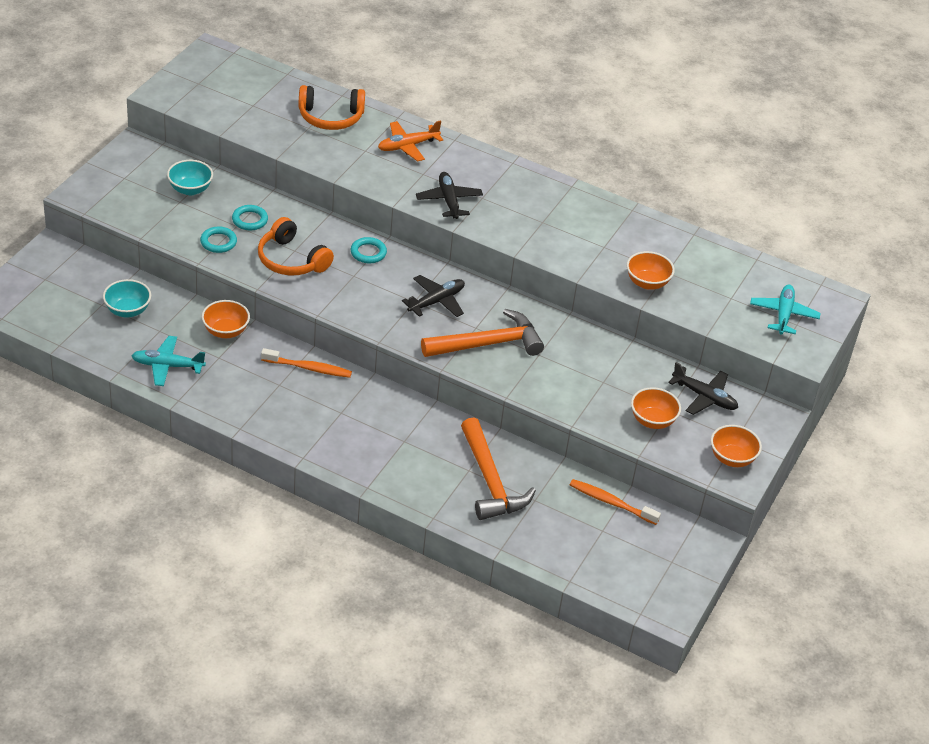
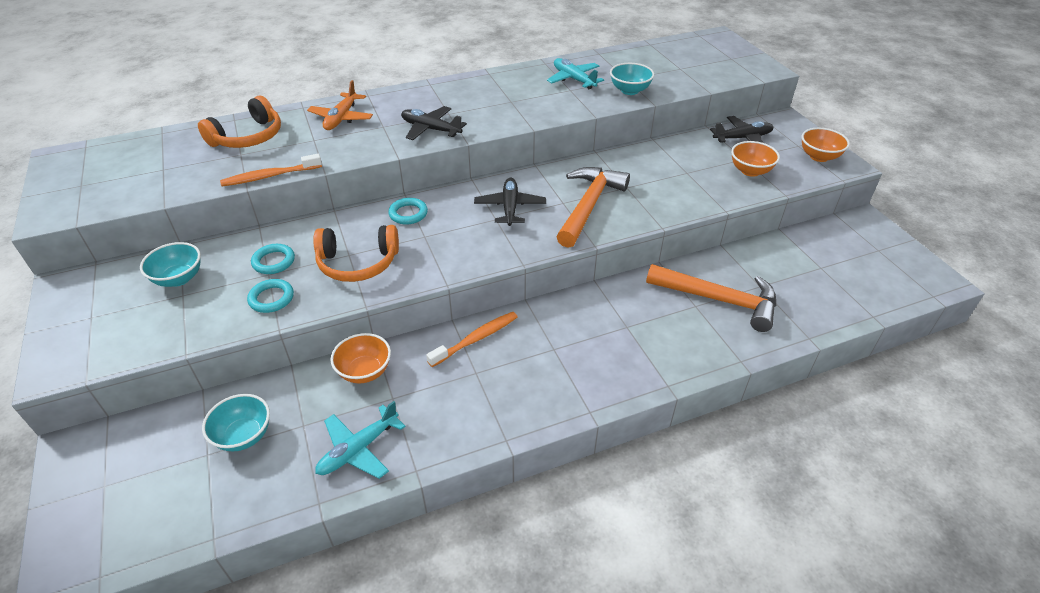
camera: 45 degrees left, 0 degrees up
(611, 502) = (791, 247): orange toothbrush -> orange toothbrush (270, 176)
(647, 283) = (629, 90): orange bowl -> turquoise bowl
(783, 314) = (717, 58): turquoise plane -> turquoise plane (573, 79)

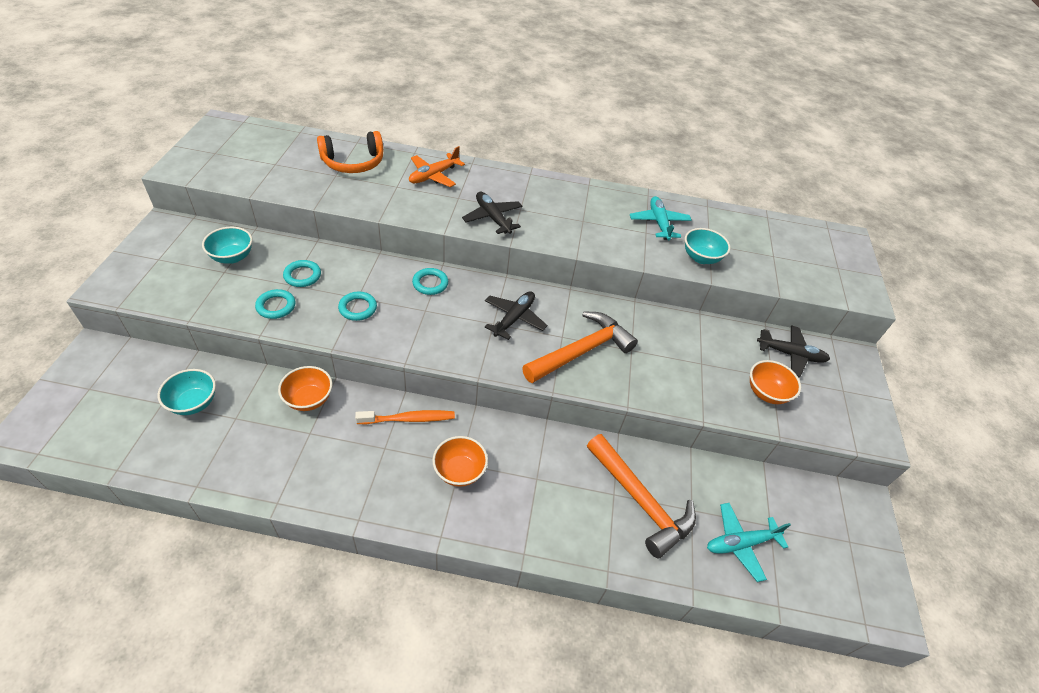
camera: 25 degrees right, 5 degrees up
(270, 176) = (339, 204): orange toothbrush -> none
(358, 263) = (358, 308): orange headphones -> turquoise ring
(358, 449) = (254, 460): turquoise plane -> turquoise plane (740, 543)
(819, 157) = (854, 413): orange bowl -> orange bowl (459, 471)

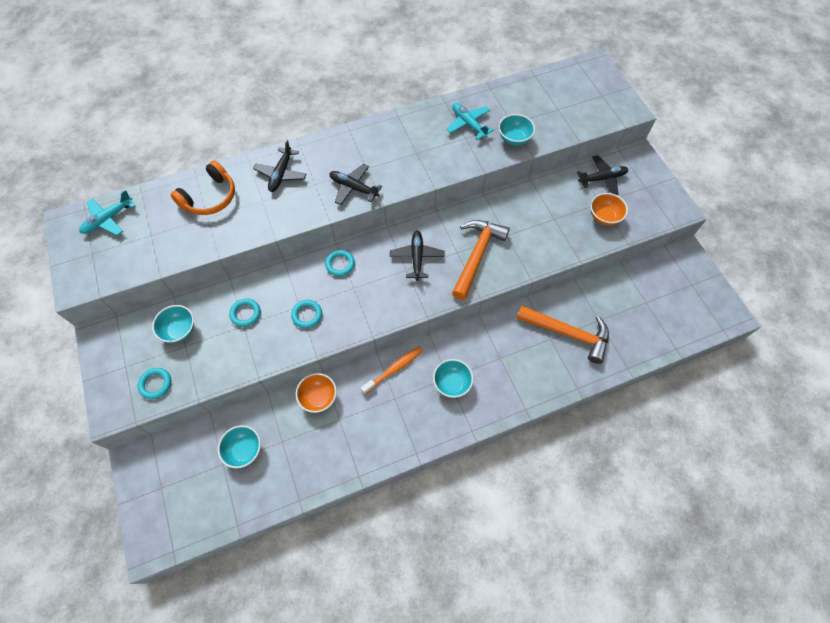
camera: 25 degrees left, 15 degrees up
(276, 306) = (249, 349): turquoise ring -> turquoise ring (155, 384)
(433, 176) = (281, 174): orange plane -> black plane
(459, 471) = (452, 383): orange bowl -> turquoise bowl
(740, 543) = (637, 324): turquoise plane -> turquoise plane (108, 219)

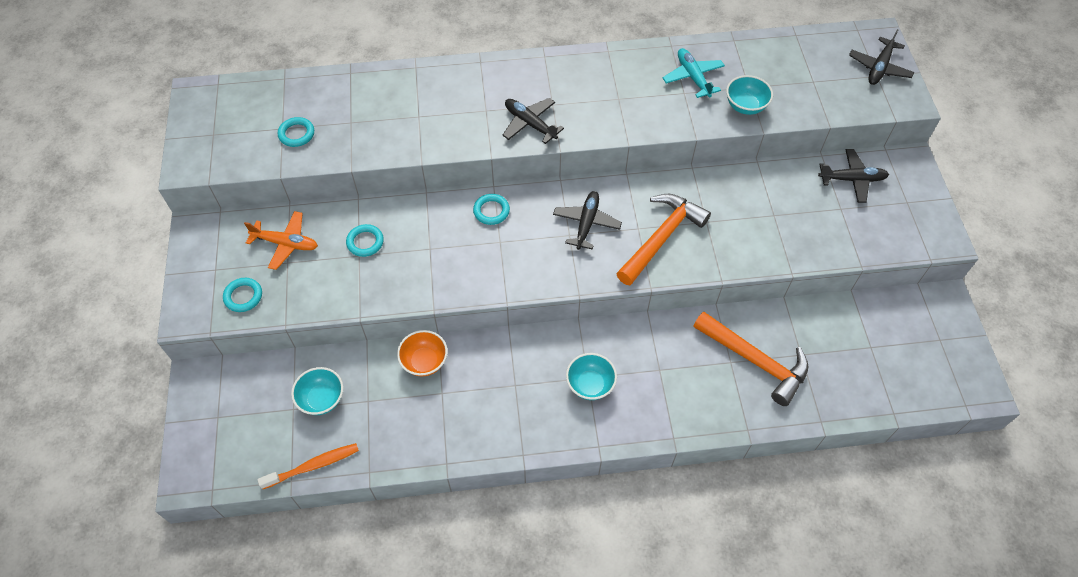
camera: 15 degrees right, 5 degrees down
(108, 219) = (241, 101): turquoise plane -> none
(179, 330) = (286, 243): turquoise bowl -> orange plane
(210, 197) = (360, 100): orange headphones -> none
(281, 174) = (449, 91): black plane -> black plane (879, 68)
(307, 315) = (436, 260): turquoise ring -> turquoise ring (296, 134)
(394, 369) = (523, 351): orange toothbrush -> orange toothbrush (313, 466)
(604, 217) = (839, 227): orange bowl -> none

